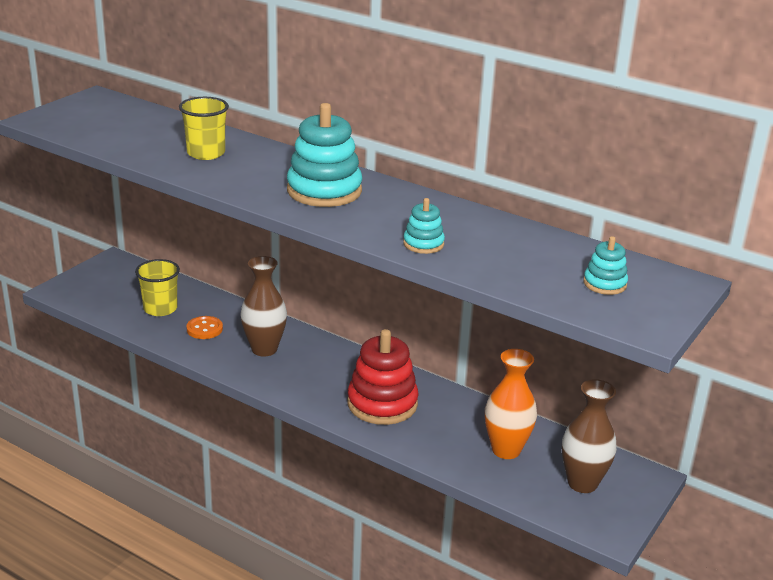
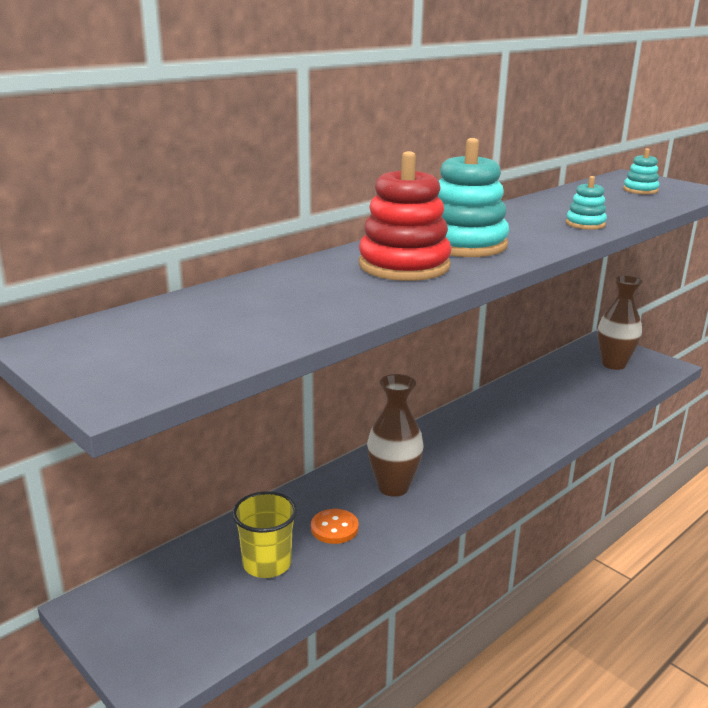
camera: 75 degrees left, 5 degrees down
(206, 153) = (338, 285): yellow cup -> none
(382, 403) = (506, 430): red stacking toy -> red stacking toy (404, 265)
(506, 450) = (575, 385): orange vase -> none

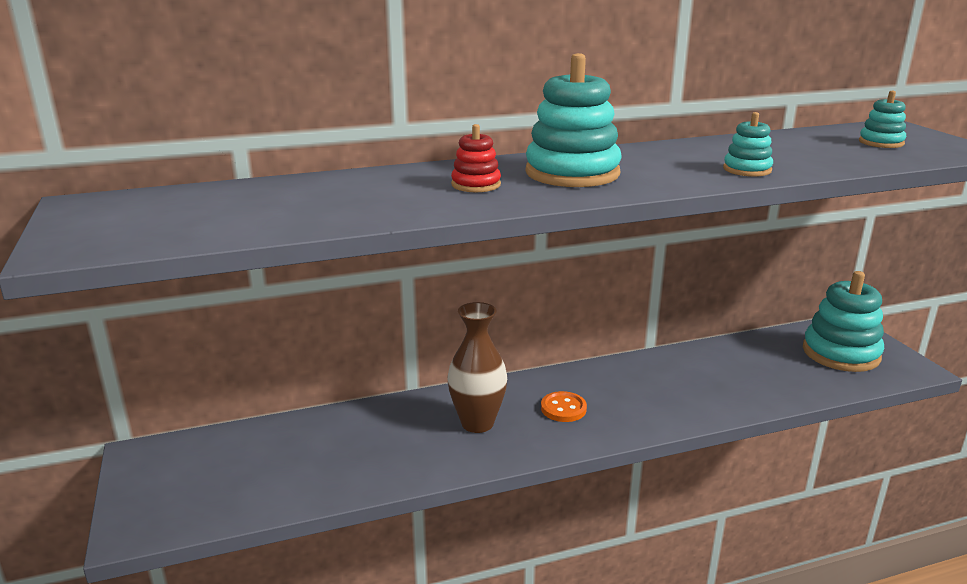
camera: 25 degrees right, 0 degrees up
(267, 563) = (303, 461): yellow cup -> none
(334, 528) = (389, 446): orange button -> orange button (563, 408)
(404, 265) = (476, 185): red stacking toy -> red stacking toy, size x0.50
(613, 364) = (840, 353): brown vase -> turquoise stacking toy

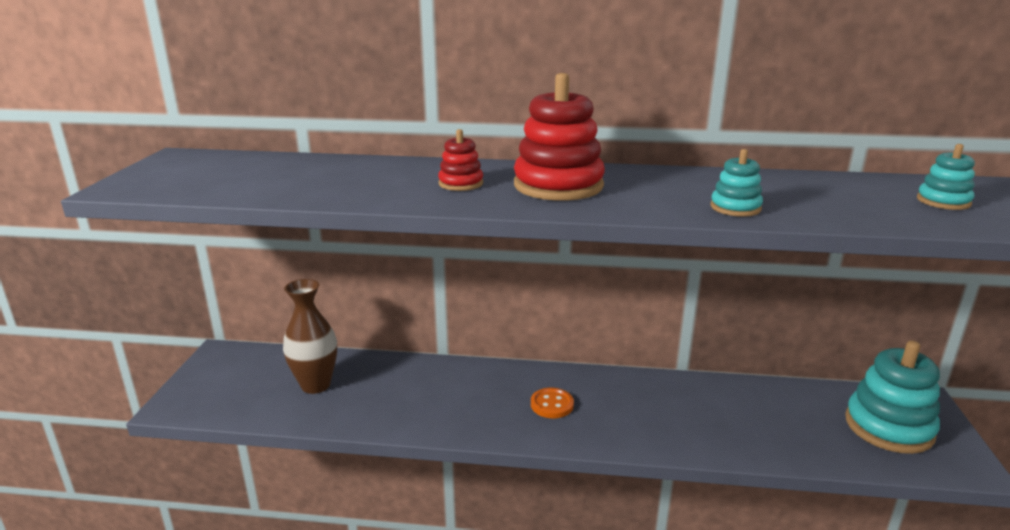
camera: 25 degrees right, 0 degrees up
(477, 423) = (469, 397): brown vase -> brown vase (316, 385)
(572, 173) = (558, 185): turquoise stacking toy -> red stacking toy

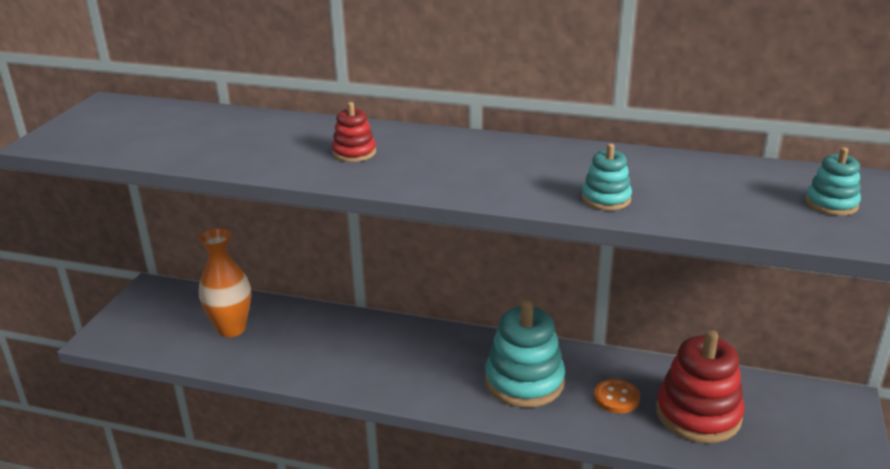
camera: 10 degrees right, 5 degrees up
(316, 385) = (231, 329): brown vase -> orange vase
(552, 404) = (451, 369): orange button -> orange button (616, 398)
(558, 185) = (447, 160): red stacking toy -> red stacking toy (698, 414)
(888, 427) = (791, 425): turquoise stacking toy -> turquoise stacking toy (524, 381)

